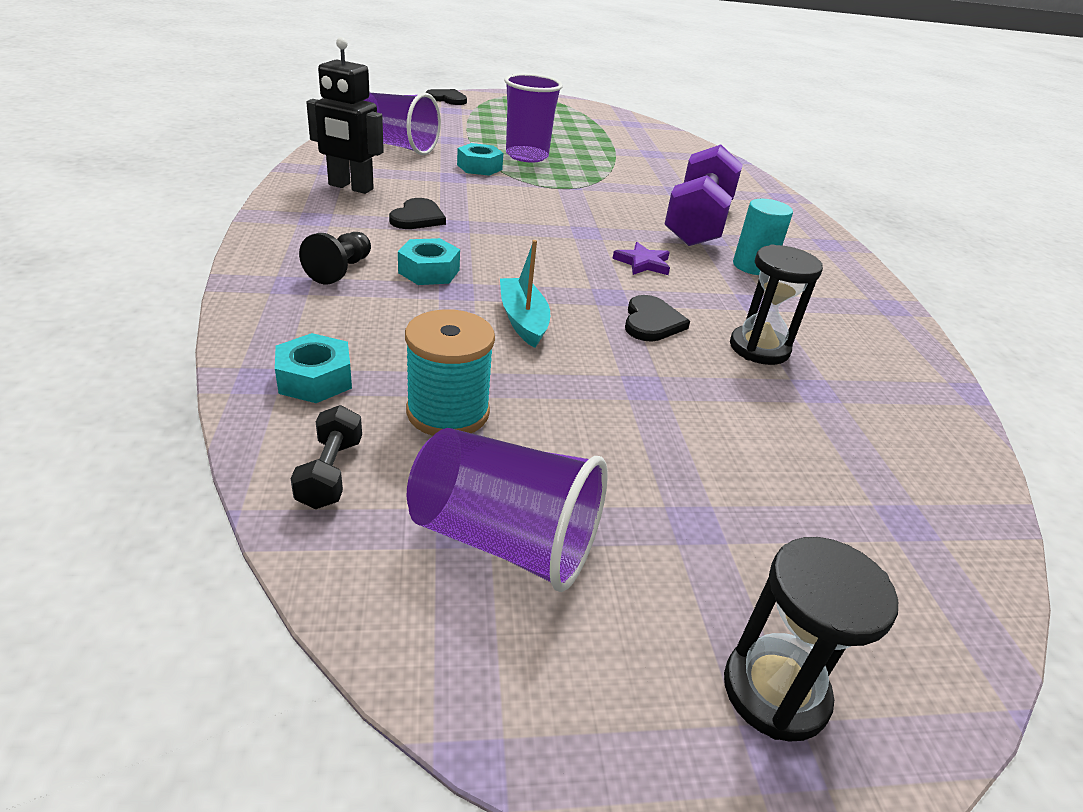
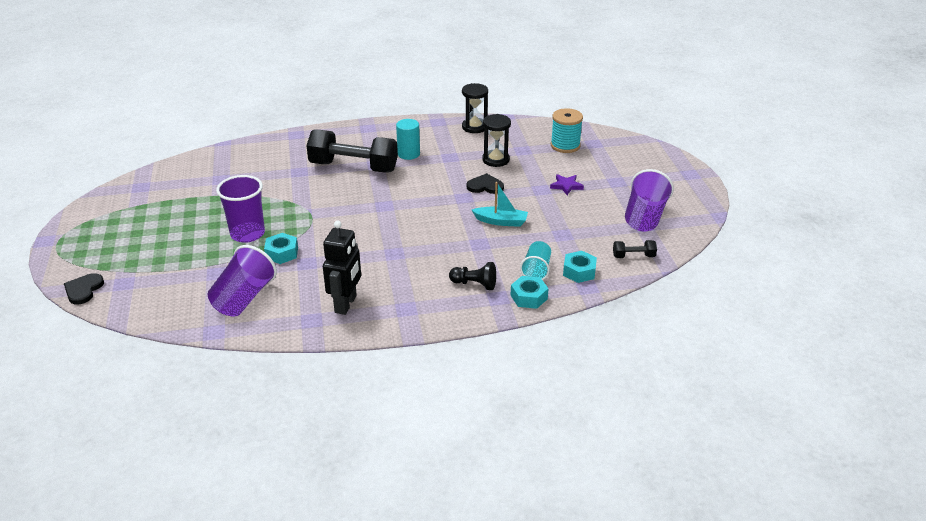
camera: 90 degrees left, 0 degrees up
(348, 331) = (536, 270): none -> turquoise cup
(417, 217) = (388, 268): black heart -> none
(429, 271) = (462, 254): turquoise nut -> turquoise nut (529, 297)
(448, 412) = (584, 235): turquoise spool -> turquoise spool (565, 145)
(523, 320) = (501, 221): turquoise boat -> turquoise boat turned 150 degrees counterclockwise
(643, 263) = (420, 187): purple star -> purple star (566, 186)
(697, 222) = (353, 167): purple dumbbell -> black dumbbell
(775, 691) = (673, 173): black hourglass -> black hourglass (474, 127)

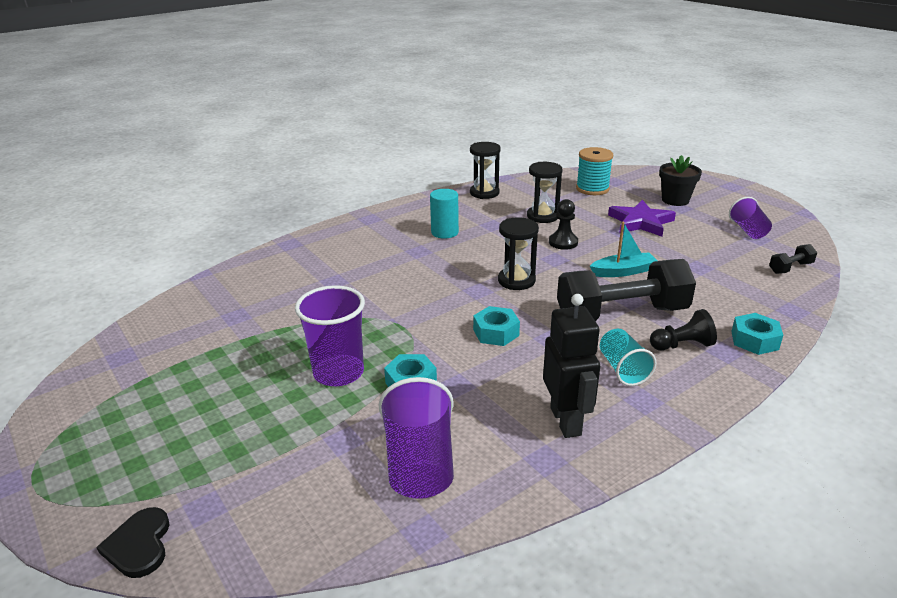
camera: 25 degrees left, 5 degrees down
(353, 167) = (396, 260): black dumbbell -> black dumbbell (621, 314)
(418, 206) = (516, 280): none -> black hourglass
(485, 186) = (563, 242): black heart -> black pawn
(536, 270) = (723, 309): turquoise cup -> turquoise cup (623, 369)
(566, 186) = (640, 222): purple star -> purple star, size x1.73
(579, 271) = (764, 298): turquoise nut -> turquoise nut (496, 332)
(621, 174) = (675, 200): none -> black flower pot
(645, 217) = (748, 230): purple cup -> purple cup, size x0.63

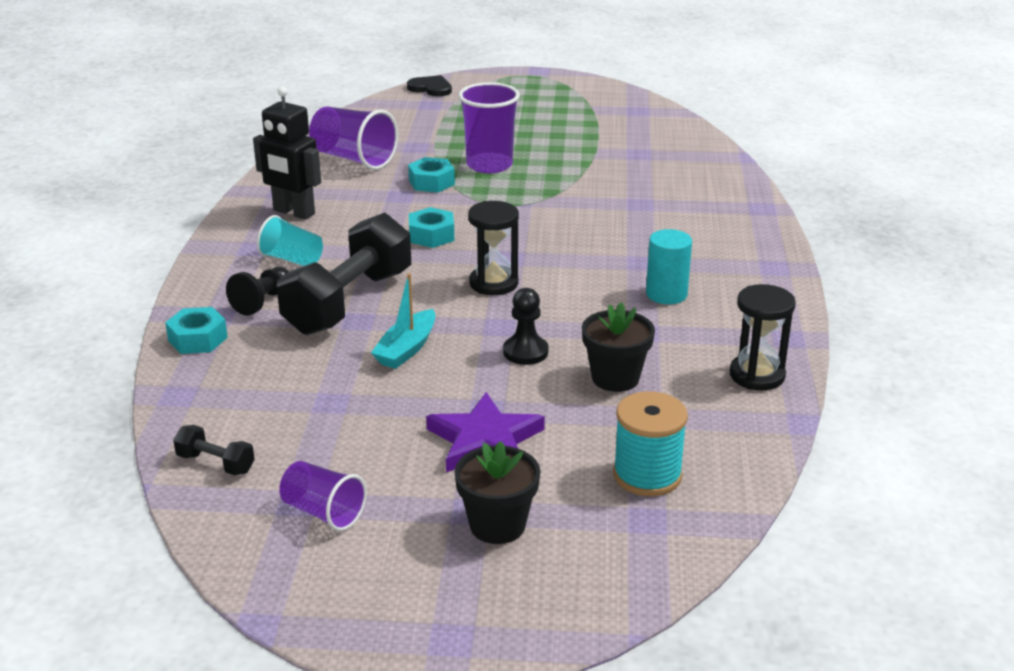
camera: 130 degrees right, 0 degrees up
(542, 216) = (615, 378): black hourglass -> black flower pot
(790, 268) = (216, 463): black dumbbell -> black dumbbell turned 75 degrees counterclockwise

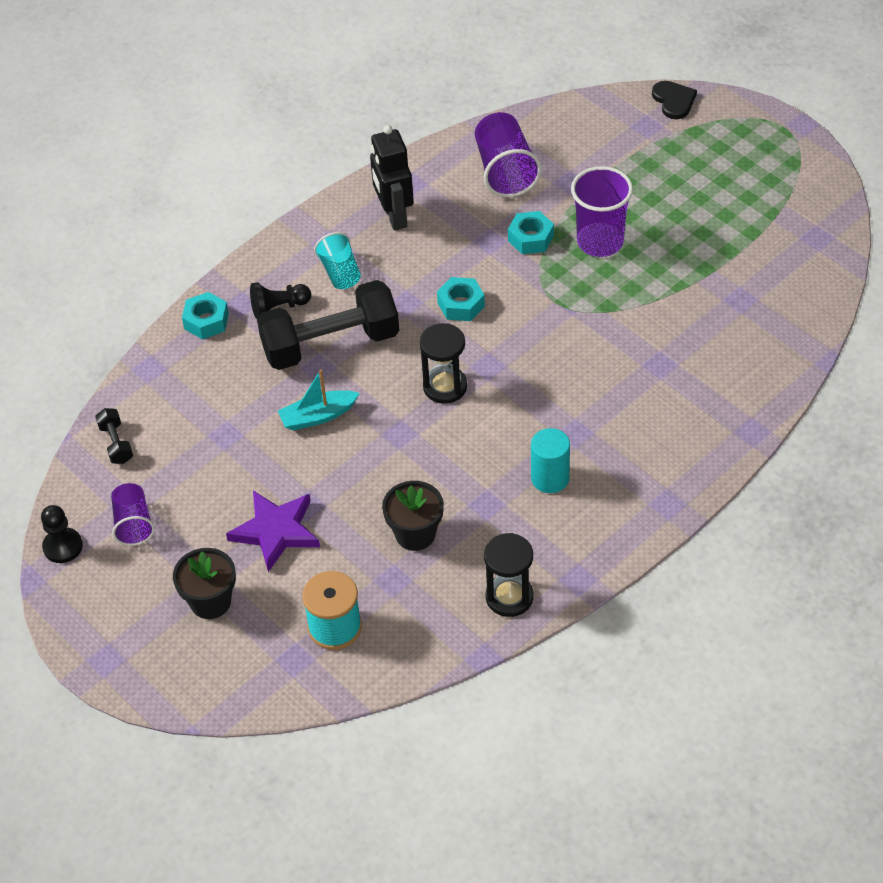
camera: 45 degrees right, 20 degrees up
(525, 352) = (387, 470): black pawn -> black pawn (63, 546)

